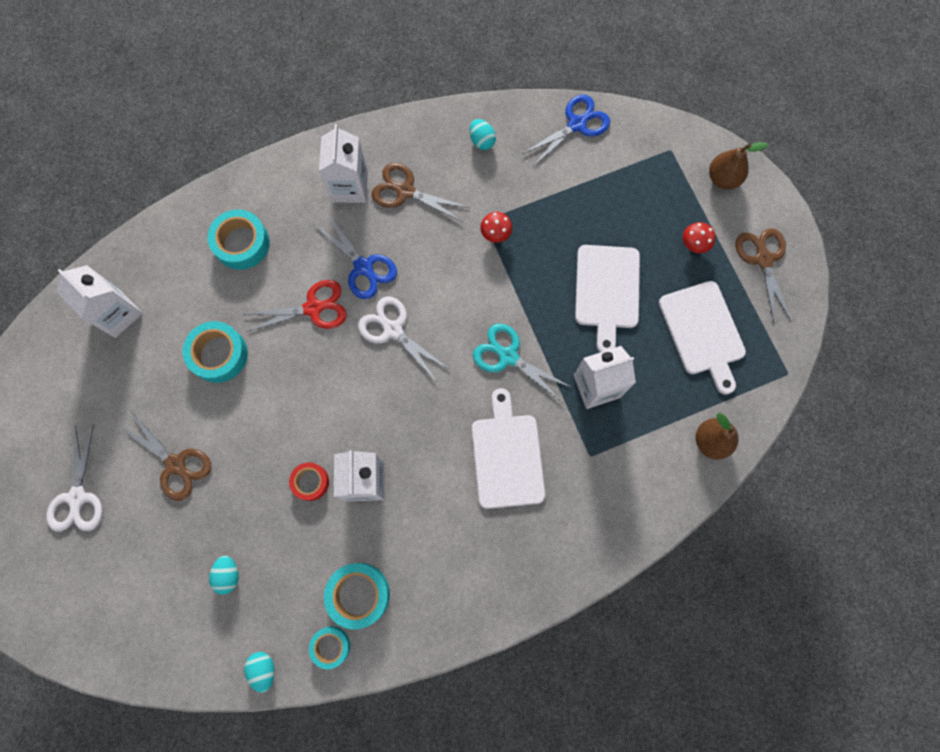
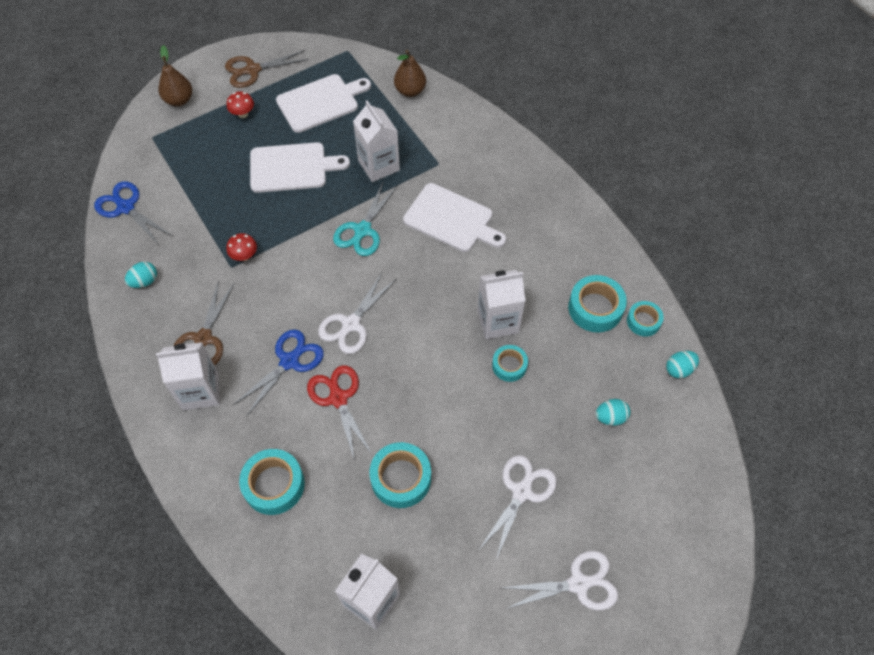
camera: 100 degrees left, 15 degrees down
(175, 464) = (521, 492): brown scissors -> white scissors
(310, 482) = (509, 366): red tape -> turquoise tape
(507, 456) = (451, 219): white cutting board -> white cutting board turned 135 degrees counterclockwise

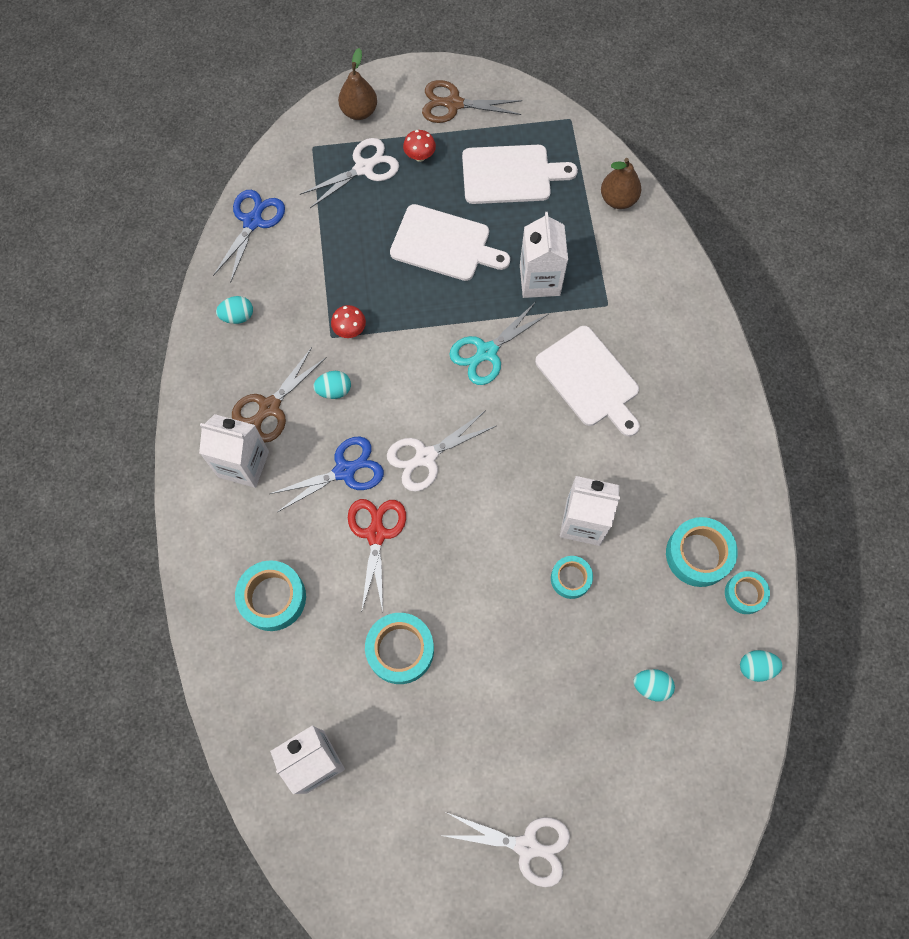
camera: 25 degrees right, 10 degrees up
(126, 207) = (253, 222): blue scissors -> blue scissors turned 45 degrees clockwise
(252, 305) = (334, 390): none -> turquoise egg
(521, 492) = (516, 723): white scissors -> white scissors (363, 168)

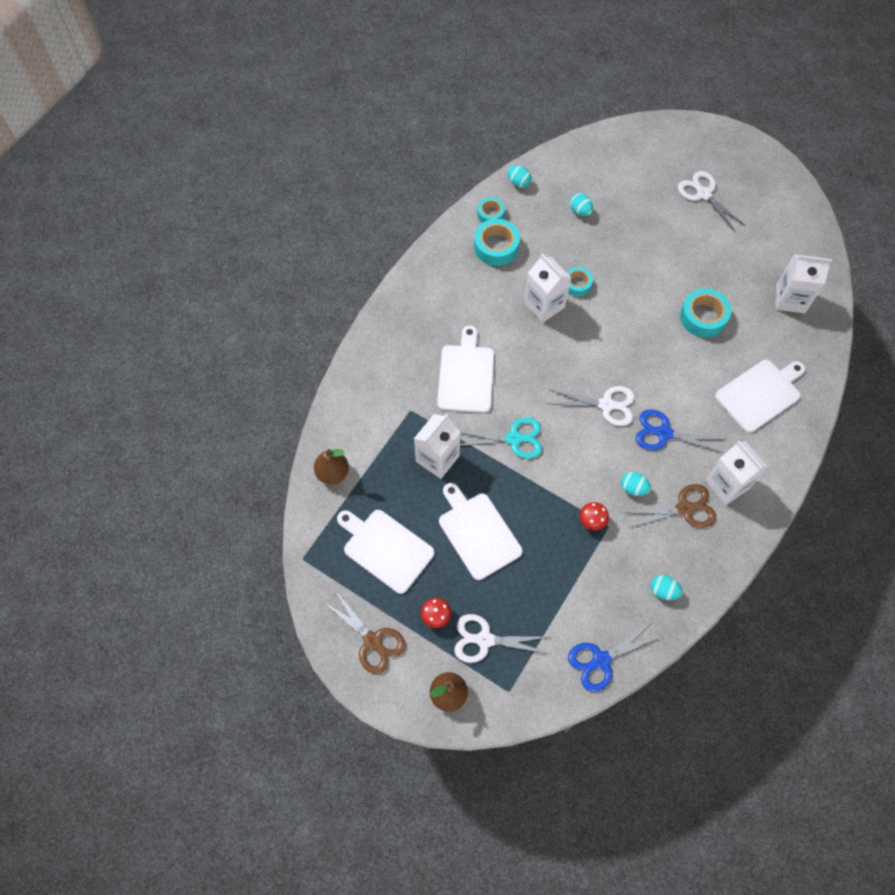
camera: 140 degrees left, 5 degrees down
(273, 598) = (760, 394): turquoise tape -> white cutting board
(376, 534) = (671, 384): red scissors -> none

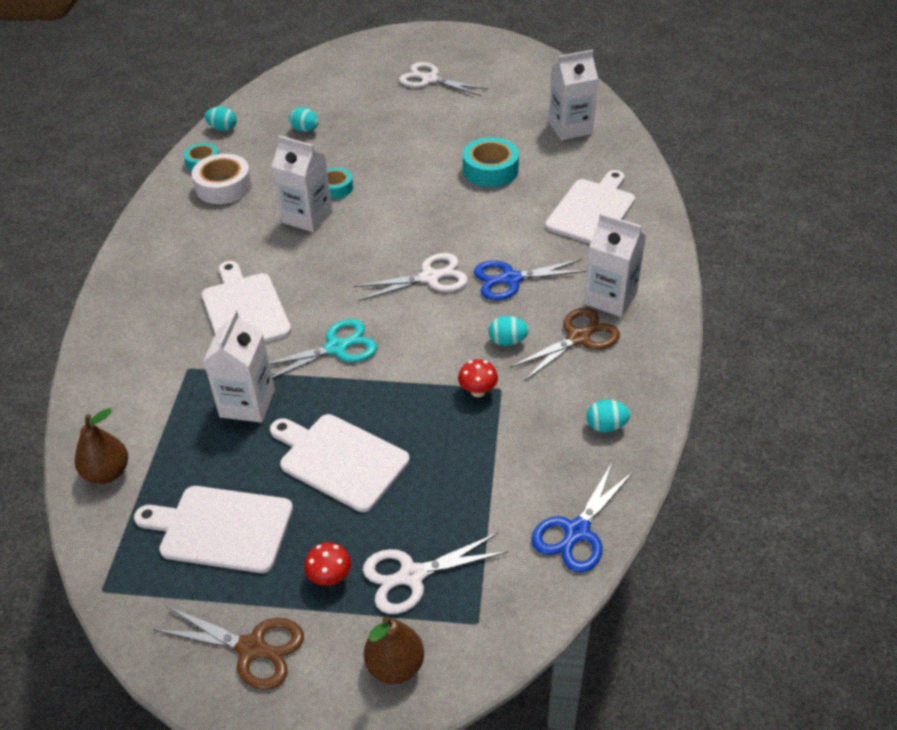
camera: 25 degrees left, 20 degrees down
(496, 247) = (224, 186): turquoise tape -> white tape

